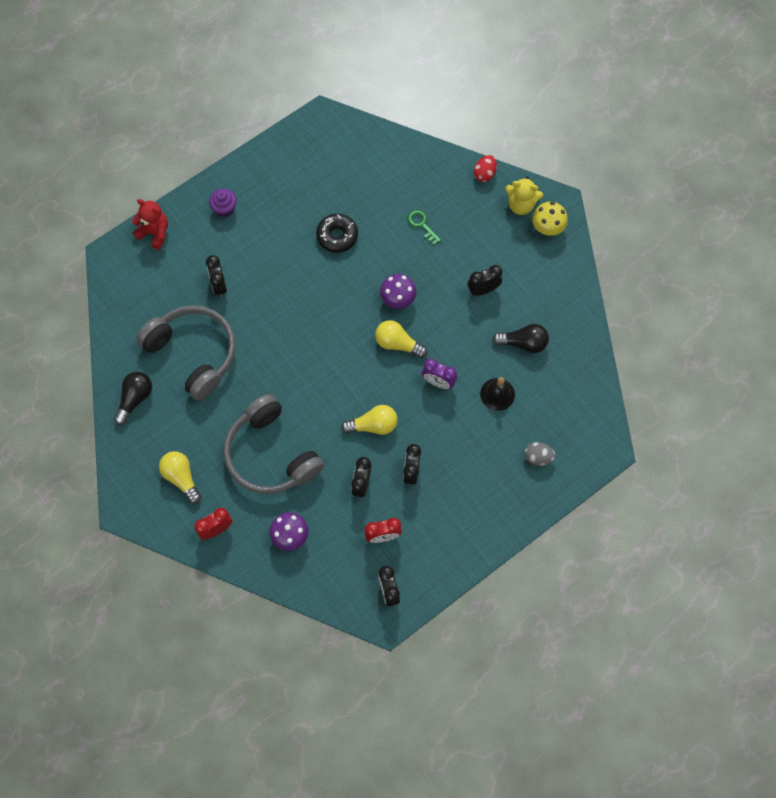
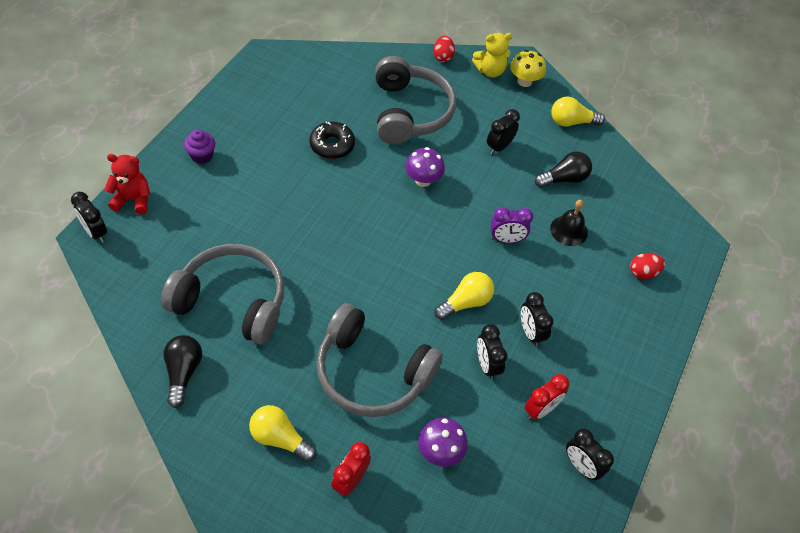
camera: 30 degrees left, 15 degrees down
(219, 285) = (230, 226): black clock -> black clock (95, 232)
(397, 344) = (446, 219): yellow light bulb -> yellow light bulb (571, 122)
(422, 225) = (409, 112): green key -> grey headphones
(538, 457) = (643, 273): grey egg -> red egg

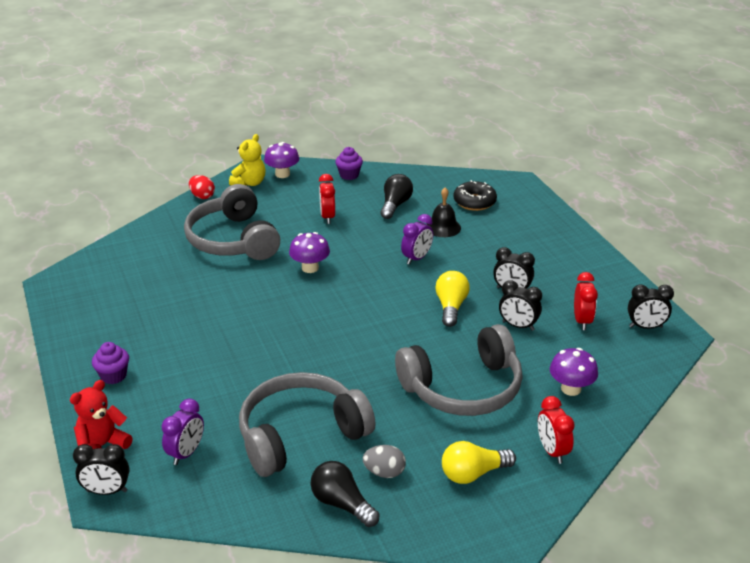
camera: 45 degrees left, 20 degrees down
(162, 249) = (186, 453): none -> purple clock
(235, 379) = (384, 472): none -> grey egg
(332, 145) = (210, 295): black donut -> black donut (474, 202)
(409, 112) = (233, 240): grey headphones -> grey headphones turned 150 degrees counterclockwise
(499, 147) = (327, 217): black clock -> red clock
(524, 81) = (282, 174): yellow mushroom -> purple mushroom
(571, 122) = (349, 175): yellow light bulb -> purple cupcake
(643, 273) = (516, 216): red egg -> none

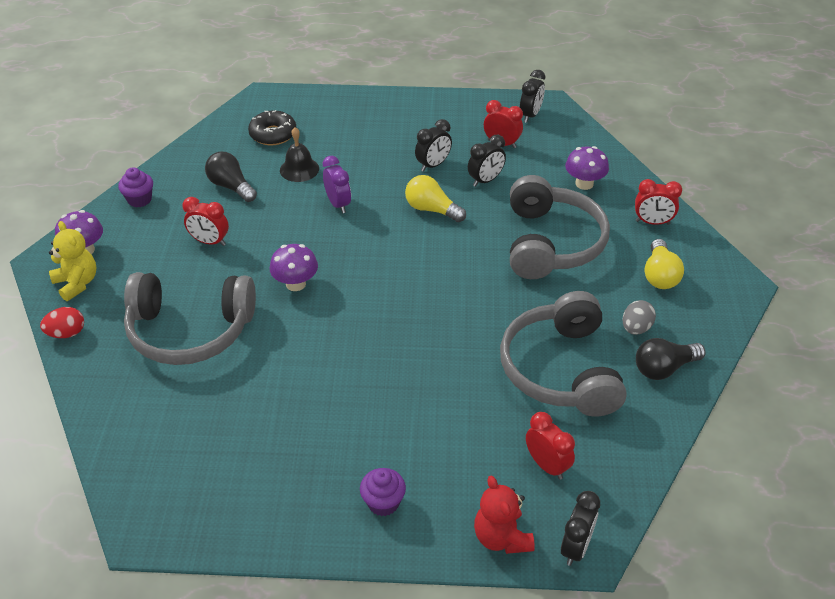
camera: 65 degrees left, 10 degrees up
(186, 453) = (547, 465): purple clock -> red clock

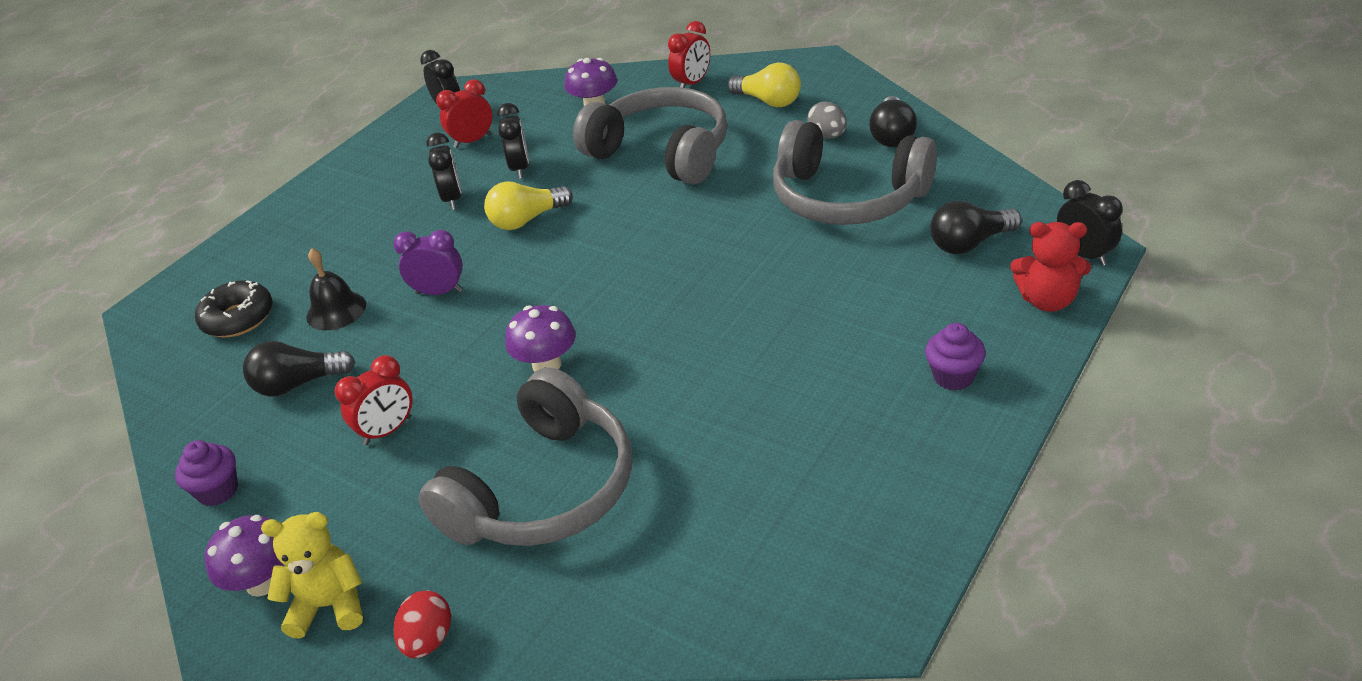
camera: 55 degrees left, 5 degrees down
(547, 465) = (970, 243): red clock -> black light bulb

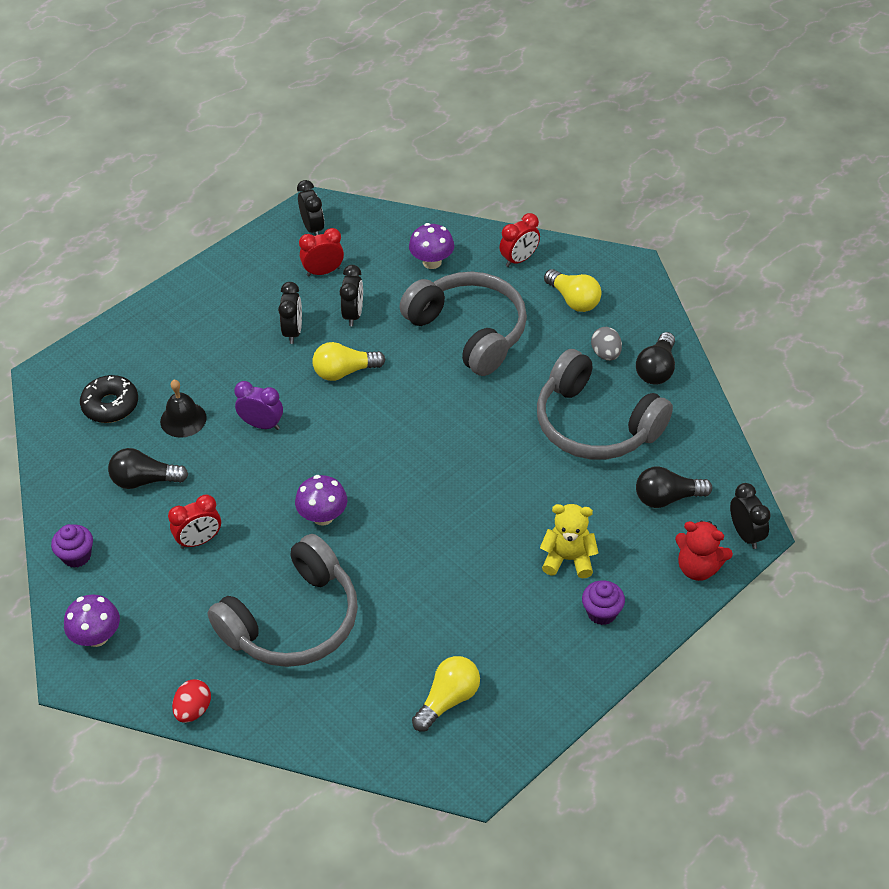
camera: 10 degrees right, 10 degrees up
(329, 606) = (136, 667): yellow teddy bear -> yellow teddy bear (568, 559)
(796, 529) = (448, 700): none -> yellow light bulb

